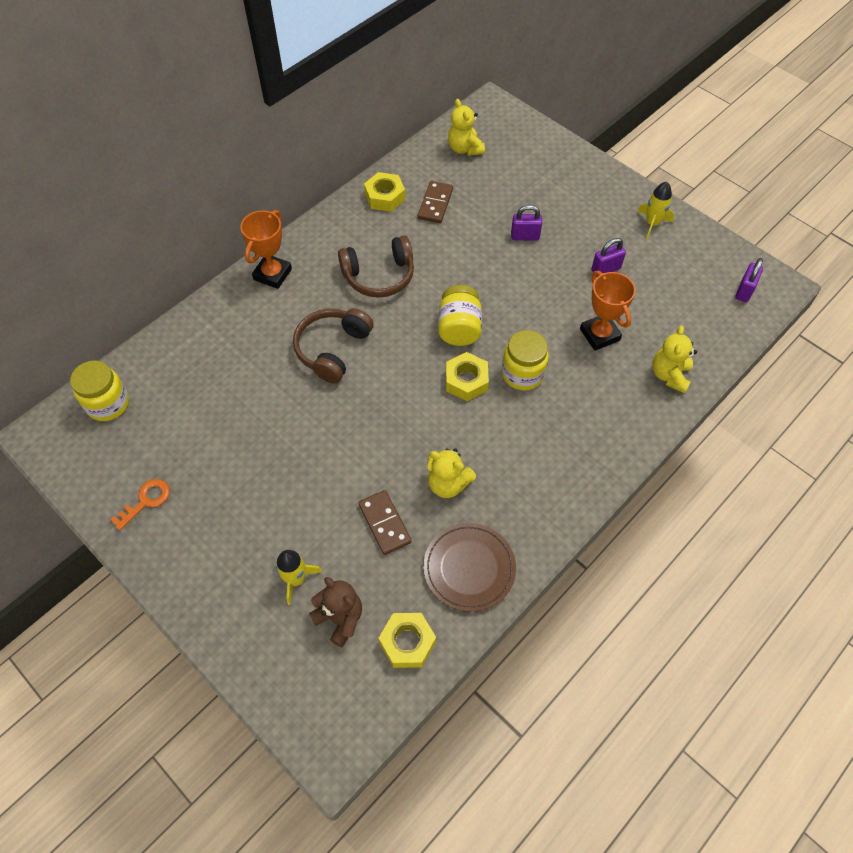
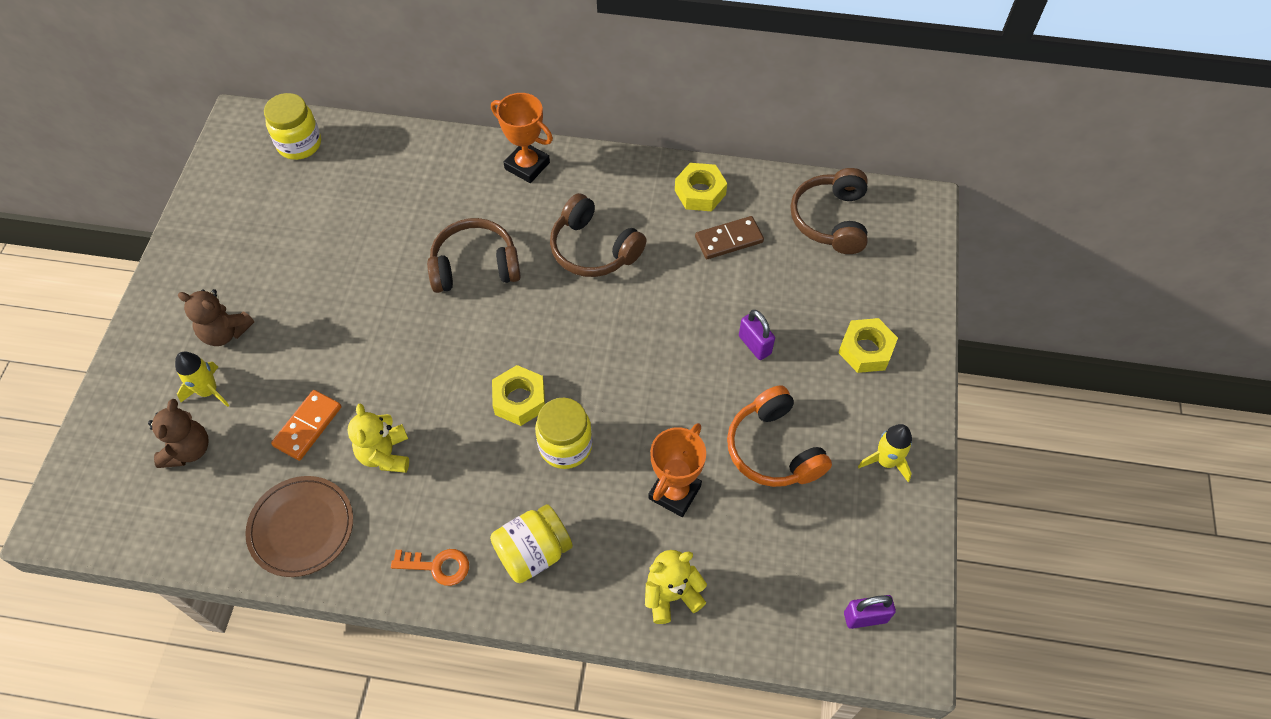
camera: 55 degrees right, 0 degrees up
(146, 501) = (221, 233): orange key -> orange key (437, 566)
(249, 542) = (225, 332): none -> brown teddy bear
(272, 274) = (527, 166): orange trophy -> orange trophy turned 45 degrees clockwise
(384, 523) = (307, 426): brown domino -> orange domino
(407, 642) = (193, 520): yellow nut -> yellow nut (866, 350)
(459, 328) = (581, 355): yellow jar -> yellow jar (533, 552)
(464, 149) = (831, 220): yellow teddy bear -> brown headphones
(605, 269) = (773, 449): purple padlock -> orange headphones

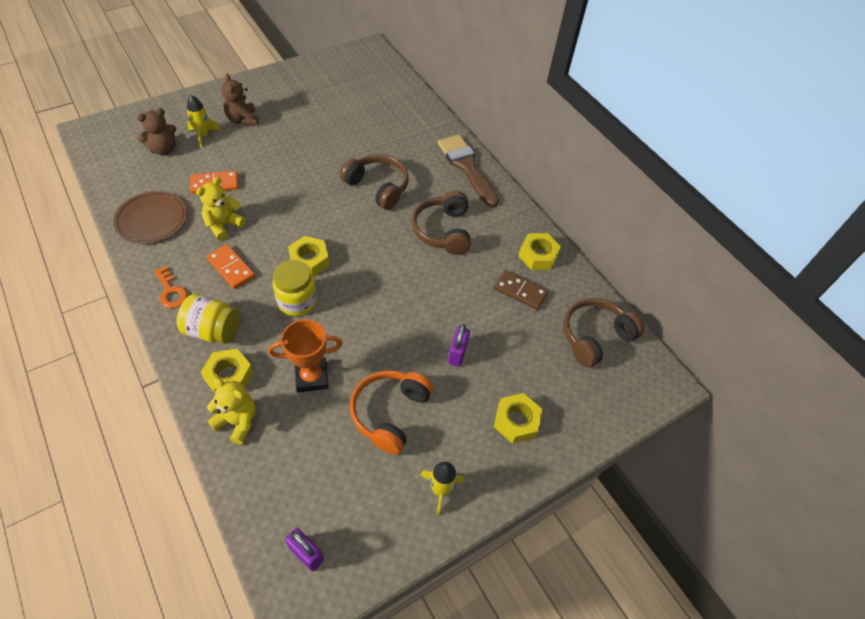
camera: 45 degrees right, 5 degrees down
(299, 144) = (380, 76): yellow jar -> none
(458, 484) = (231, 268): none -> orange domino
(527, 166) = (466, 167): orange trophy -> brown brush
(608, 571) = (229, 376): none -> yellow nut

